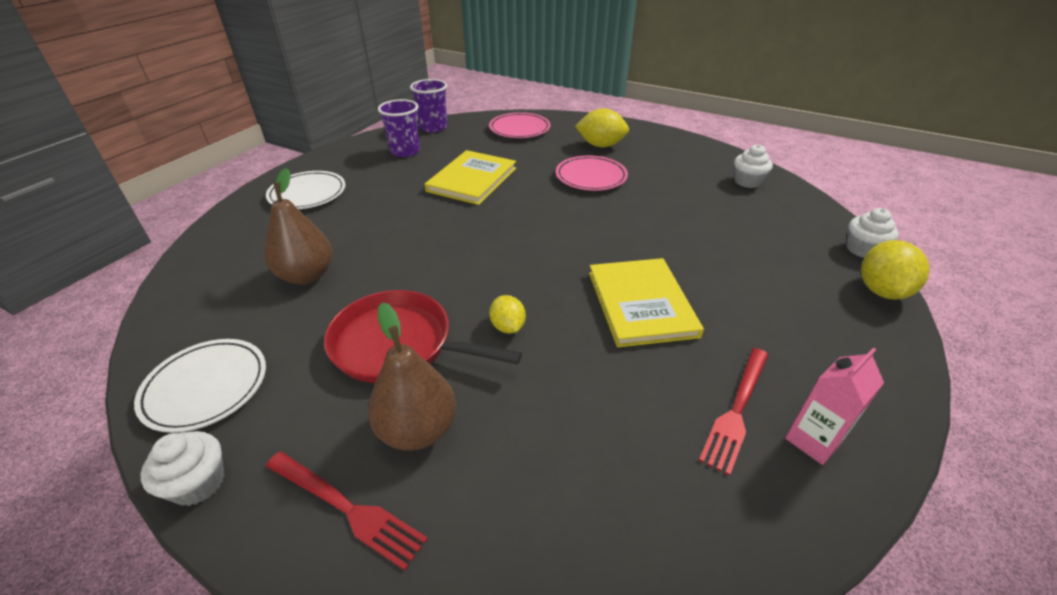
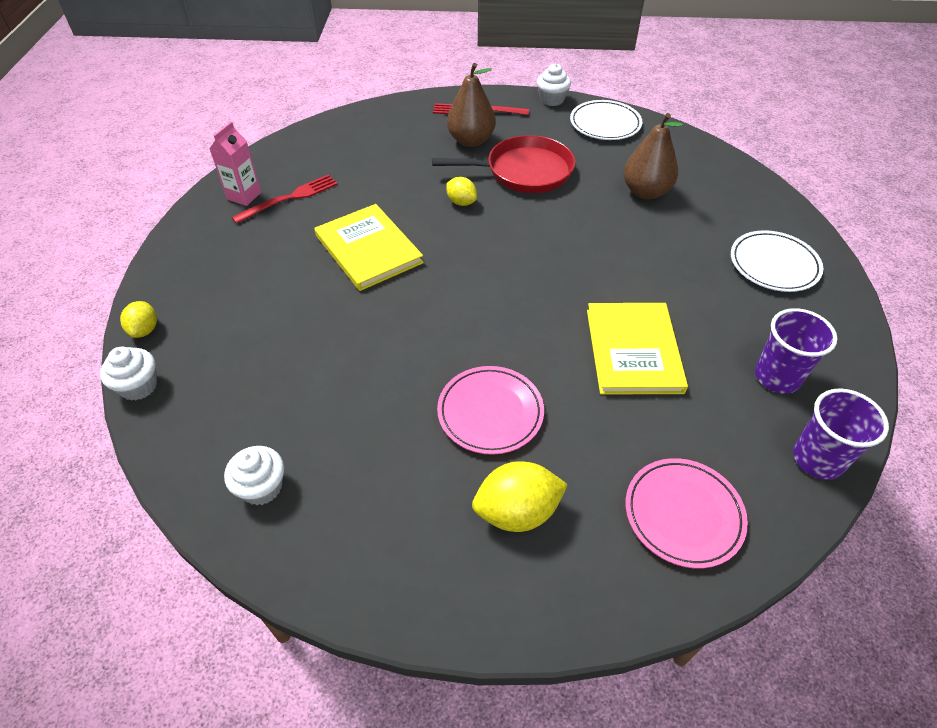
camera: 155 degrees right, 10 degrees up
(736, 410) = (290, 198): red fork -> red fork turned 45 degrees clockwise
(881, 291) = (145, 330): yellow lemon -> yellow lemon, size x0.60

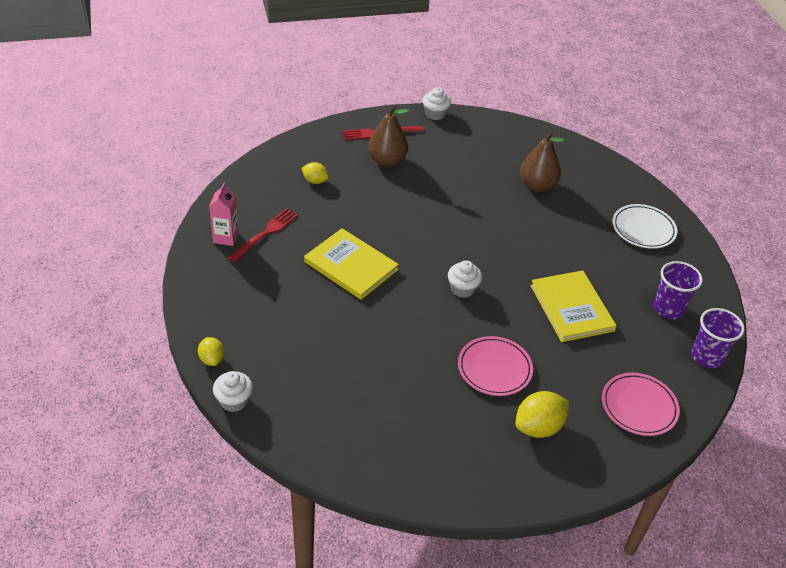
camera: 20 degrees left, 5 degrees down
(262, 487) = (365, 449): white cupcake -> white cupcake (462, 289)
(461, 202) = (404, 215): yellow lemon -> yellow lemon (315, 181)
(524, 171) = (440, 182): red pan -> none
(605, 124) = (485, 131): white plate -> none

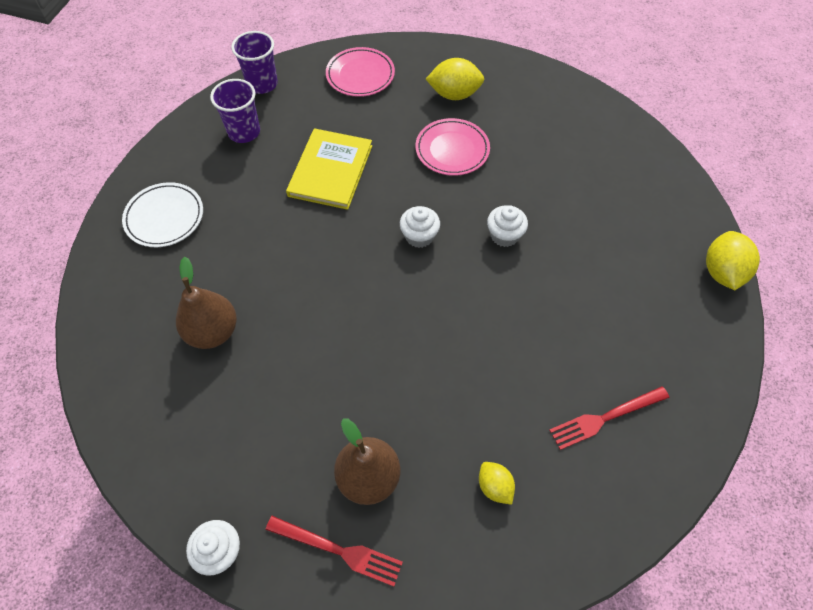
camera: 145 degrees left, 15 degrees up
(212, 359) = (722, 272): yellow lemon -> yellow lemon, size x1.67
(226, 237) = (660, 436): pink carton -> none
(234, 401) = (710, 221): white cupcake -> white cupcake (504, 235)
(351, 266) = (522, 319): yellow book -> none

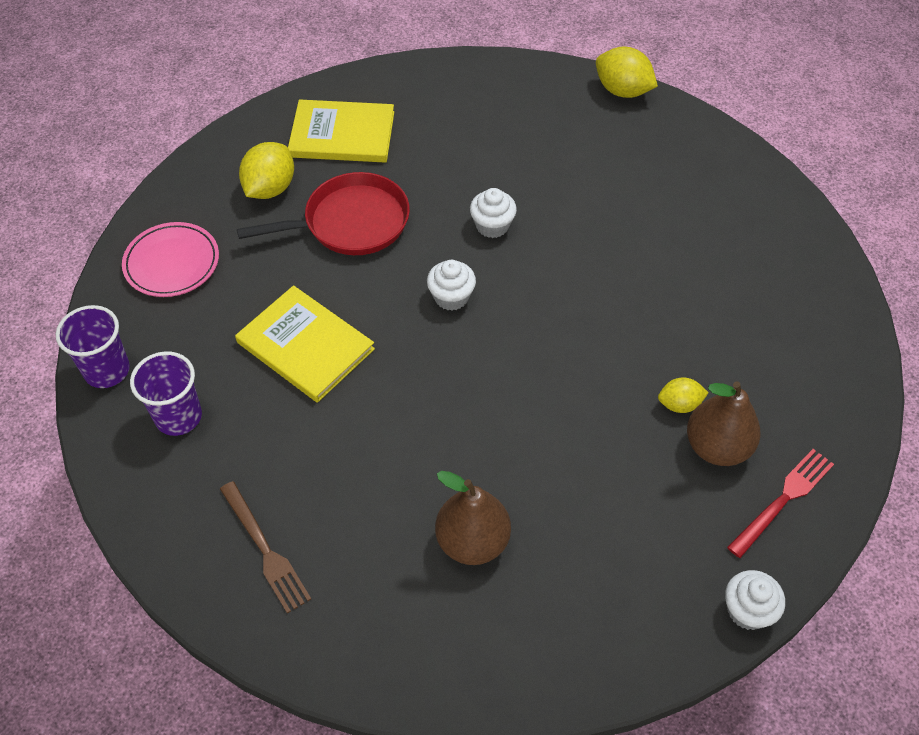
camera: 65 degrees left, 5 degrees down
(164, 217) = (265, 550): white plate -> brown fork
(452, 150) = (350, 222): pink plate -> red pan
(494, 486) = (765, 348): yellow lemon -> yellow lemon (679, 404)
(532, 110) = (342, 134): none -> yellow book
(605, 418) = (730, 238): red fork -> none

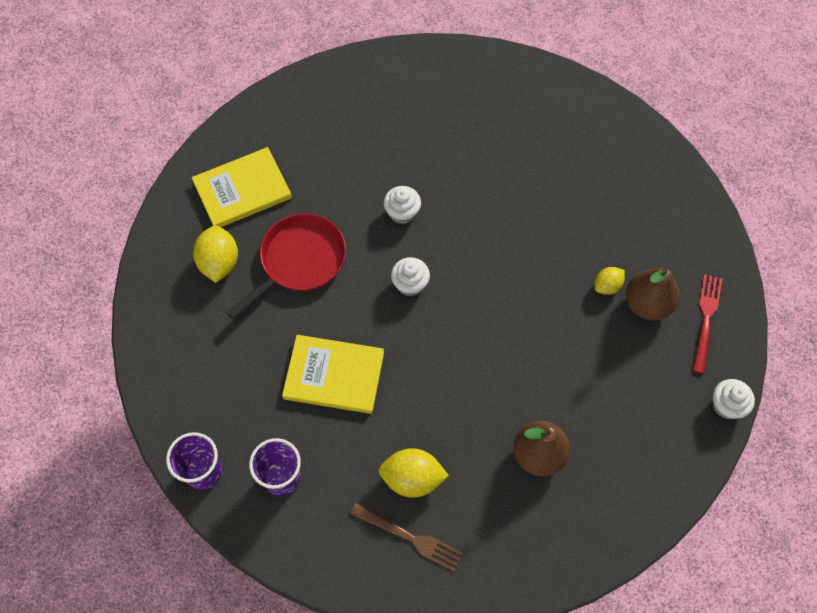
camera: 30 degrees left, 10 degrees up
(172, 263) = (189, 362): pink plate -> none
(622, 91) = (424, 54): yellow lemon -> yellow lemon (412, 478)

